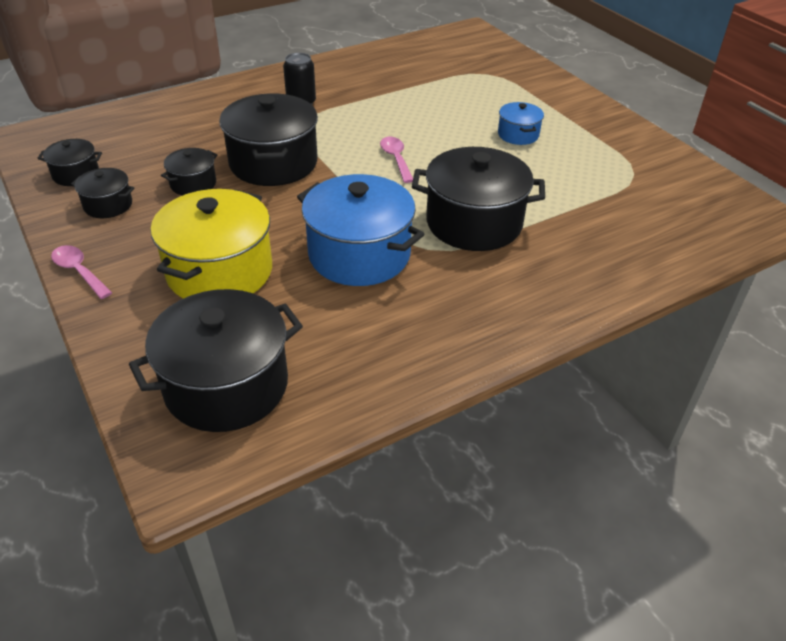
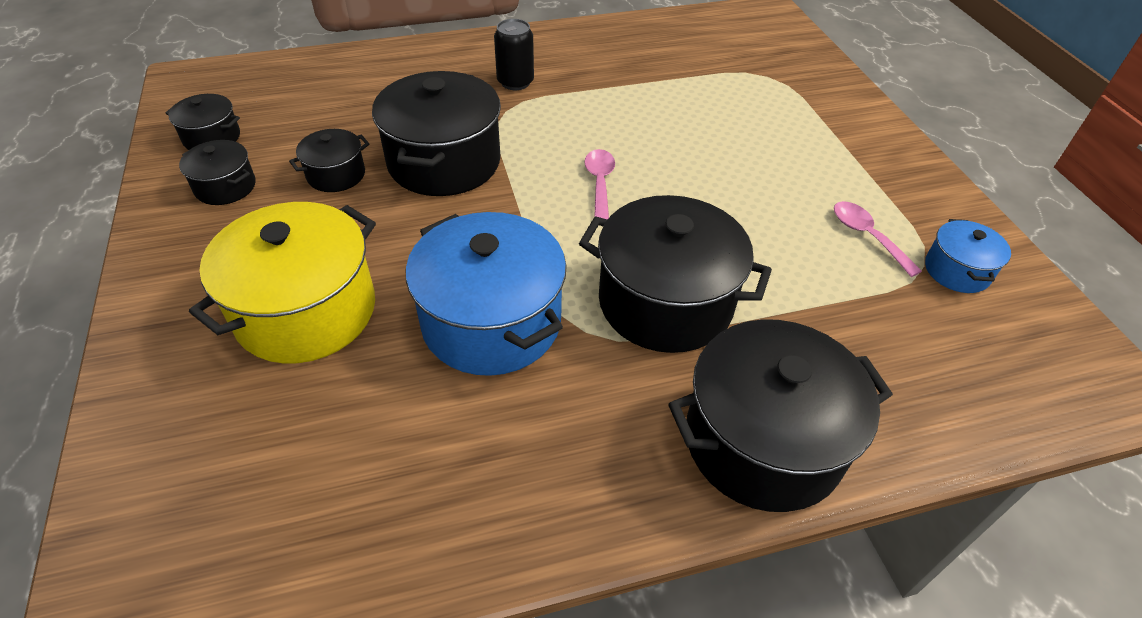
camera: 15 degrees right, 5 degrees up
(79, 272) = (145, 276): pink spoon -> pink spoon (867, 236)
(226, 385) = (229, 498): black pot -> black pot (763, 442)
(518, 135) = (777, 173): blue pot -> blue pot (957, 271)

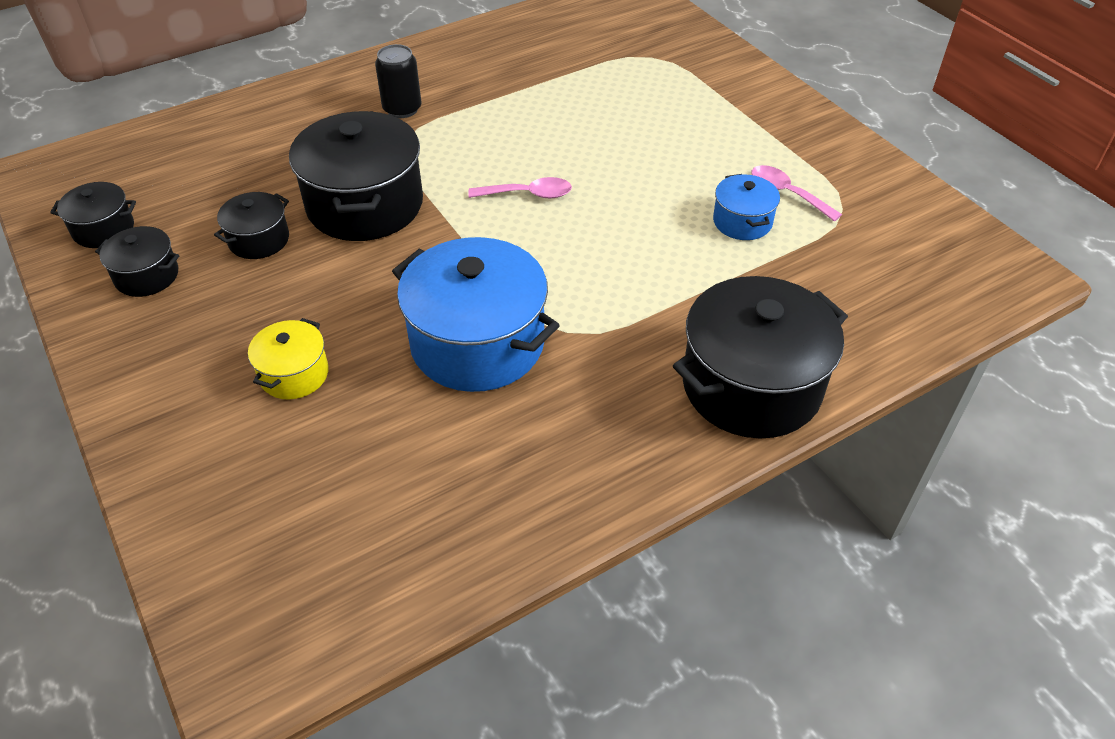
camera: 15 degrees left, 0 degrees up
(306, 311) = (294, 374): yellow pot -> yellow pot, size x0.50
(599, 183) = (527, 194): pink spoon -> pink spoon turned 105 degrees clockwise
(665, 302) = (629, 290): black pot -> none
(957, 271) = (871, 208): blue pot -> blue pot (742, 222)

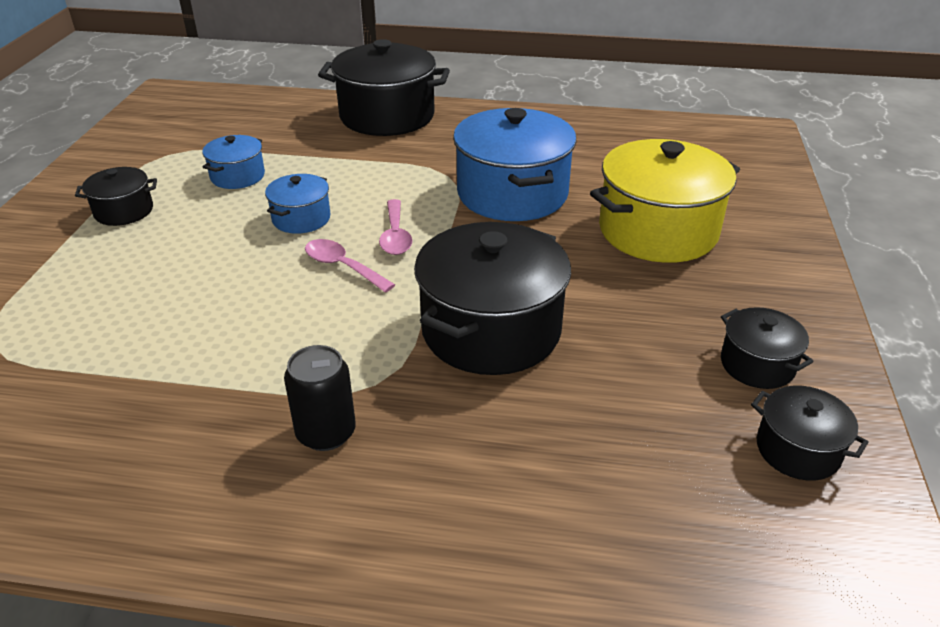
camera: 140 degrees left, 10 degrees down
(259, 240) = (622, 347): black pot -> black pot (124, 211)
(294, 374) = (658, 231): yellow pot -> yellow pot, size x2.00
(621, 213) = (301, 218): none -> blue pot
(787, 193) = (175, 176): pink spoon -> pink spoon (395, 235)

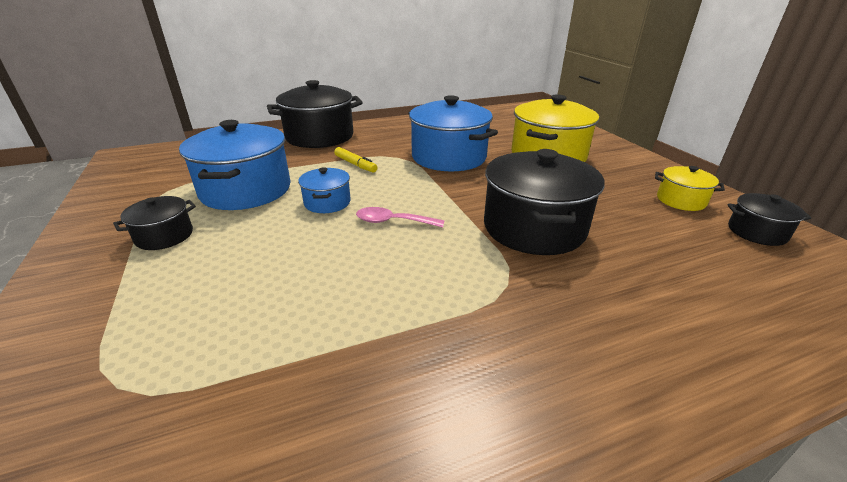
camera: 30 degrees left, 5 degrees down
(237, 176) = (246, 190): blue pot -> blue pot, size x2.00
(326, 433) = (518, 330): black can -> none
(385, 173) = (355, 164): none -> yellow marker
(395, 235) = (406, 195): pink spoon -> none
(757, 365) = (681, 200): black pot -> yellow pot

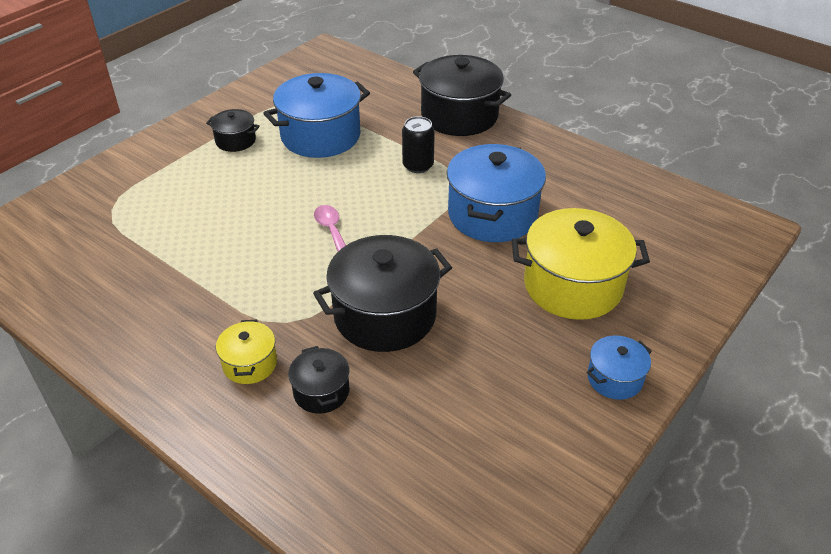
camera: 60 degrees right, 10 degrees up
(327, 202) = (334, 184): blue pot -> blue pot (614, 378)
(355, 164) = (418, 165): yellow marker -> black can
(681, 200) = (541, 418): yellow pot -> yellow pot (250, 364)
(756, 232) = (506, 487): black pot -> black pot (321, 392)

